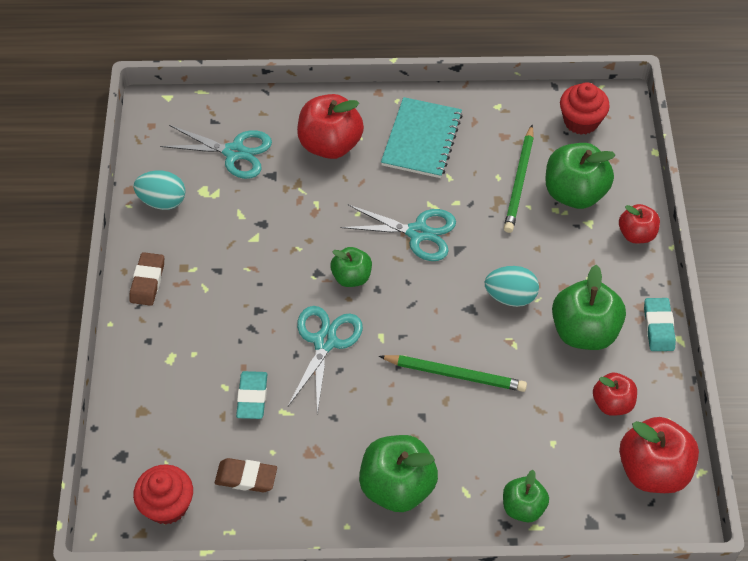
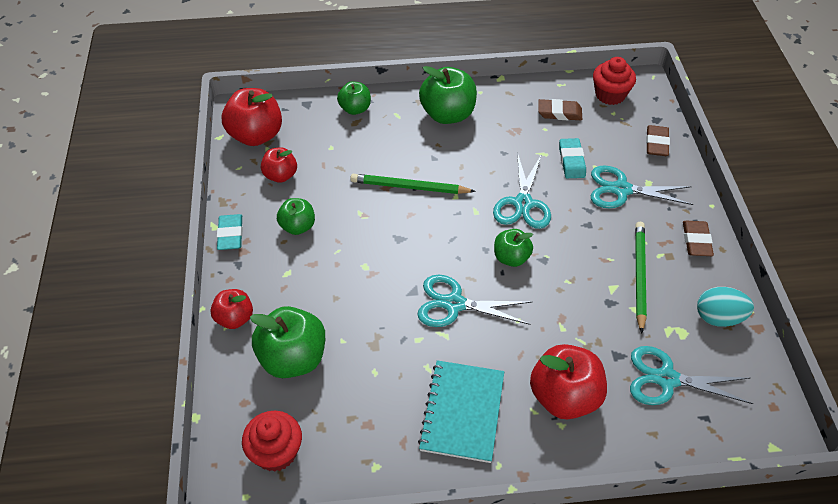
camera: 175 degrees right, 5 degrees down
(137, 416) = (656, 143): none -> brown eraser
(205, 352) = (621, 189): none -> turquoise scissors
(510, 296) = (362, 251): turquoise egg -> none
(519, 181) = (352, 368): green pencil -> green pencil (639, 276)
(584, 331) = (298, 226): green apple -> green apple, size x0.59

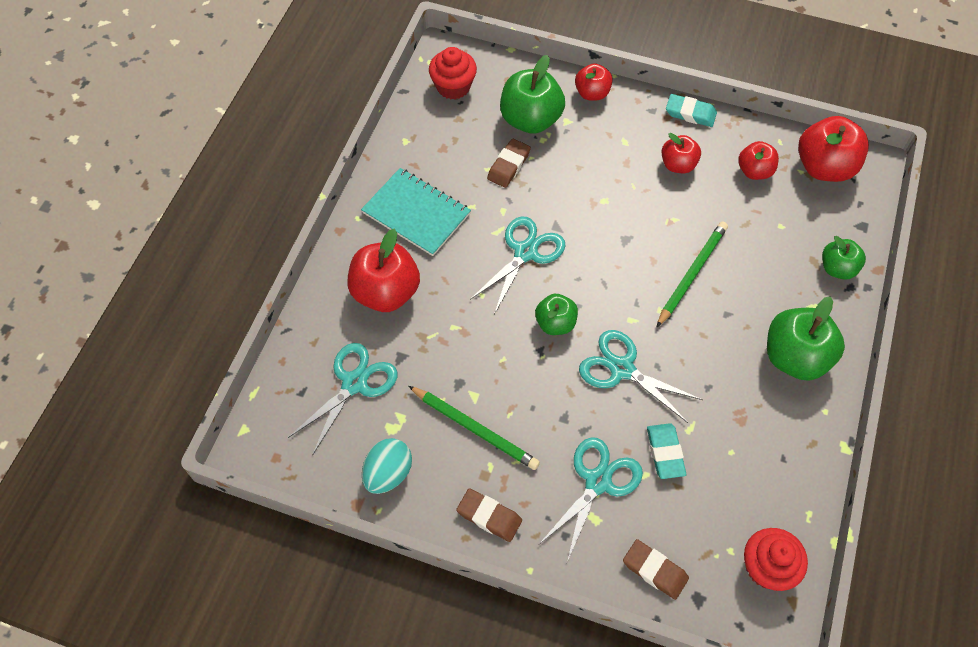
camera: 115 degrees right, 10 degrees up
(298, 226) = (678, 165): green apple -> red apple
(559, 113) = (753, 484): brown eraser -> brown eraser (508, 166)
(571, 161) = (665, 452): turquoise eraser -> turquoise eraser turned 60 degrees clockwise

